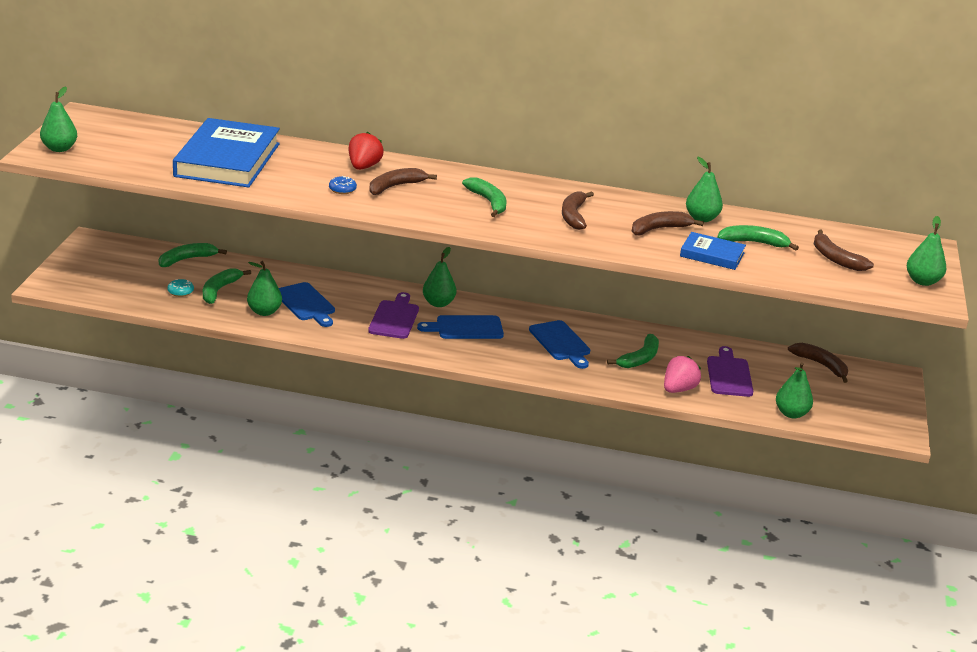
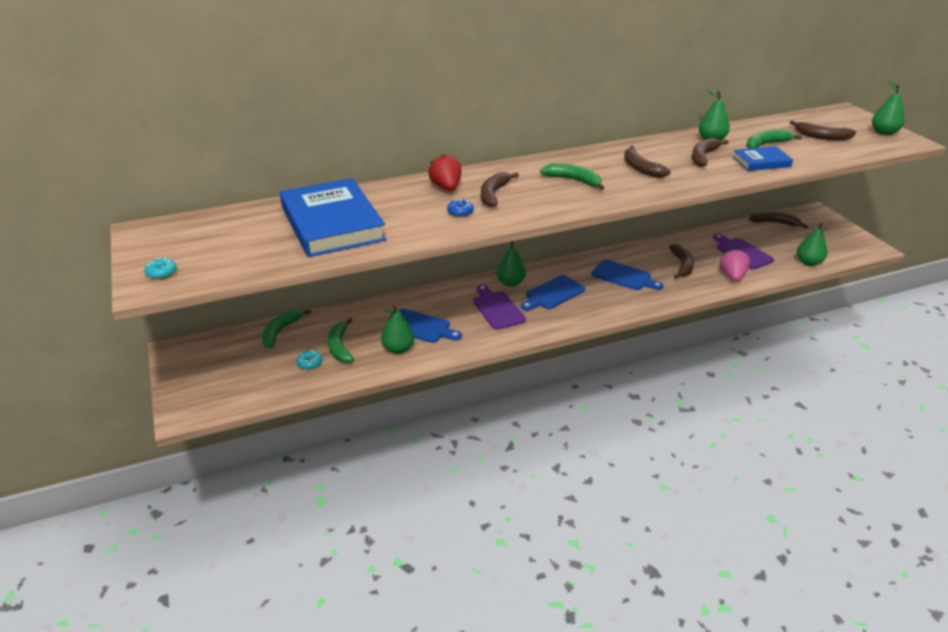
camera: 30 degrees left, 5 degrees up
(59, 149) = (161, 273): green pear -> turquoise donut
(639, 359) = (682, 265): green banana -> brown banana

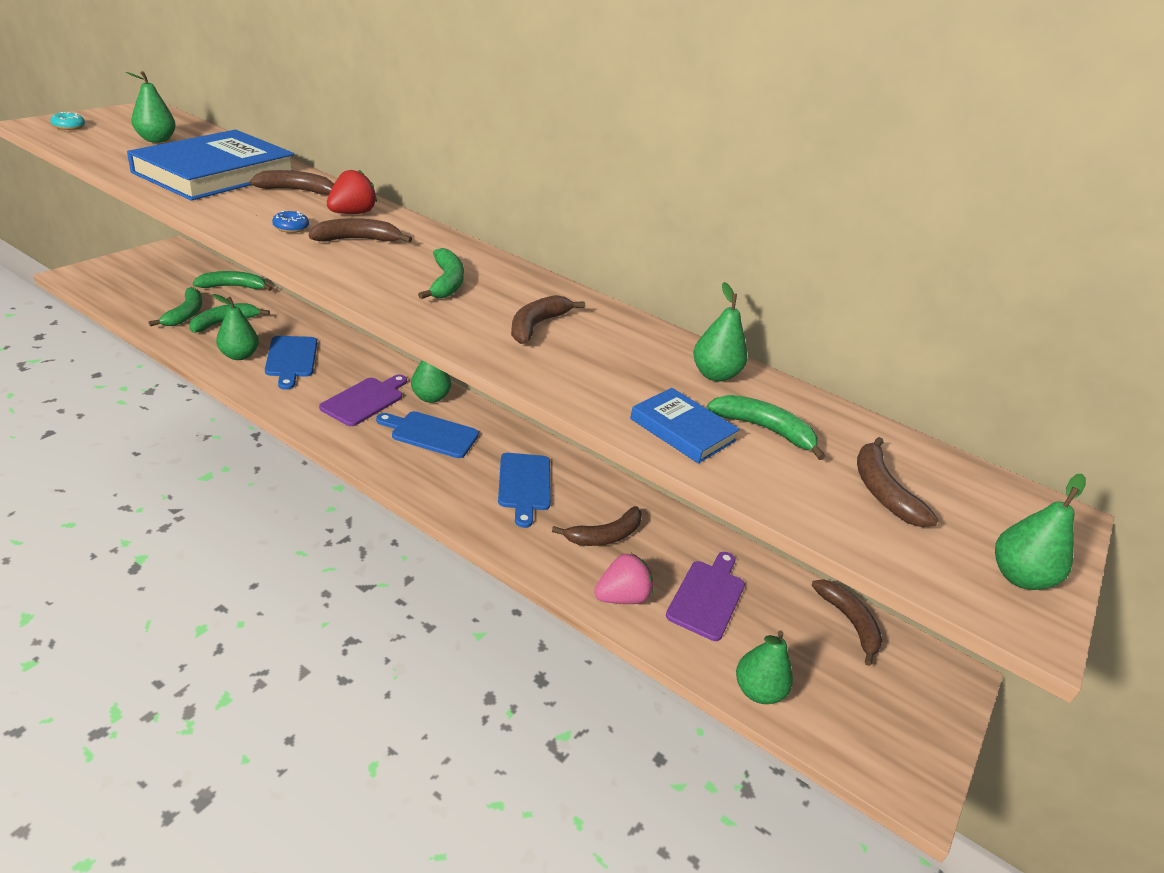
camera: 50 degrees right, 0 degrees up
(232, 237) = (156, 140): none -> green pear
(310, 363) = (185, 314): turquoise donut -> green banana
(703, 157) = (638, 373): brown banana -> brown banana (298, 191)

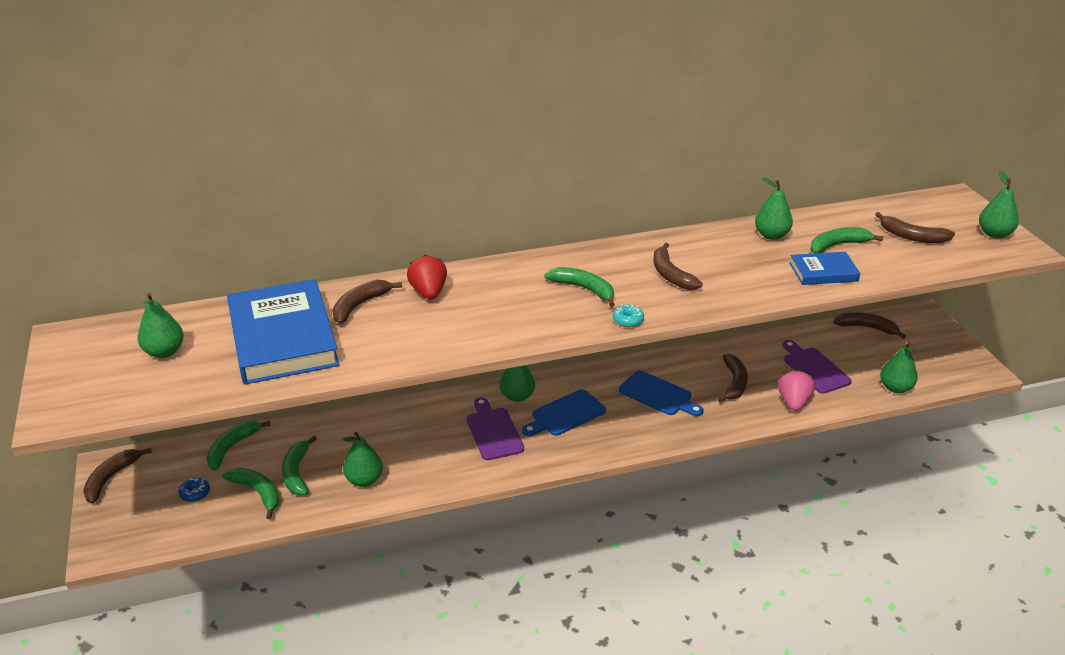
camera: 45 degrees left, 0 degrees up
(69, 126) = (75, 397): turquoise donut -> turquoise donut (628, 320)
(291, 227) = (436, 329): blue donut -> blue donut (195, 493)
(291, 359) = (397, 451): blue cutting board -> none
(357, 240) = (482, 305): brown banana -> brown banana (111, 478)

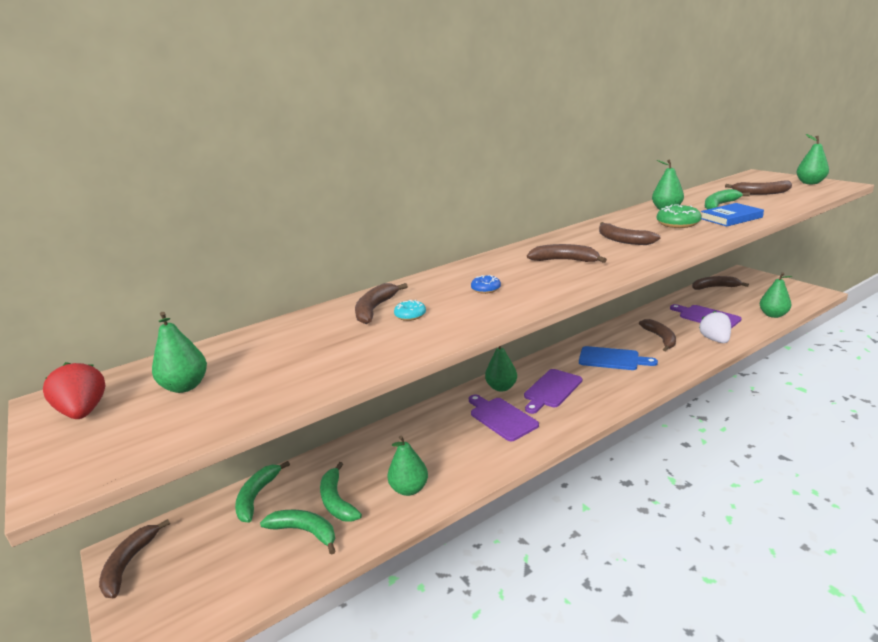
camera: 15 degrees left, 10 degrees down
(195, 493) = (235, 552): blue donut -> blue donut (486, 289)
(283, 338) = (314, 347): blue book -> none
(428, 292) = (432, 288): red strawberry -> red strawberry (84, 412)
(565, 414) = (551, 390): blue cutting board -> purple cutting board
(584, 289) = (565, 260): green banana -> brown banana
(628, 320) = (624, 269): turquoise donut -> turquoise donut (410, 315)
(756, 264) = (678, 224): none -> green donut
(793, 402) = (715, 340): pink strawberry -> white strawberry

